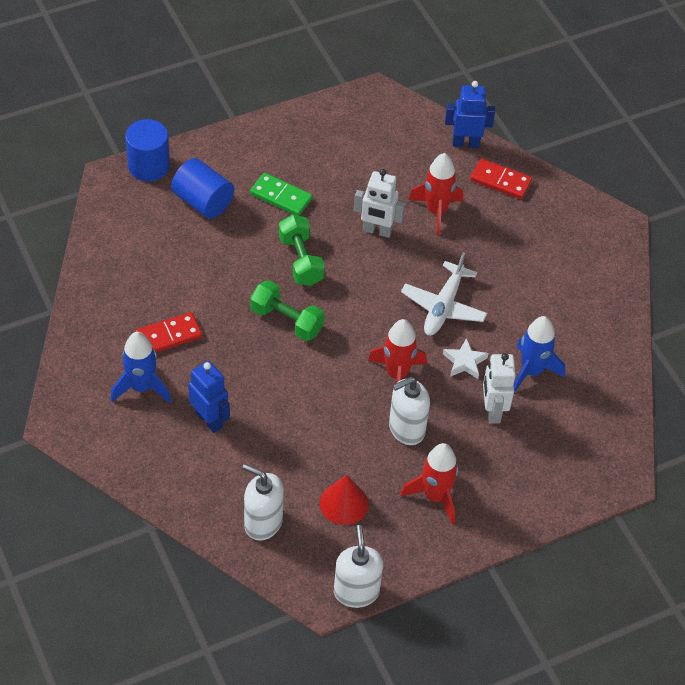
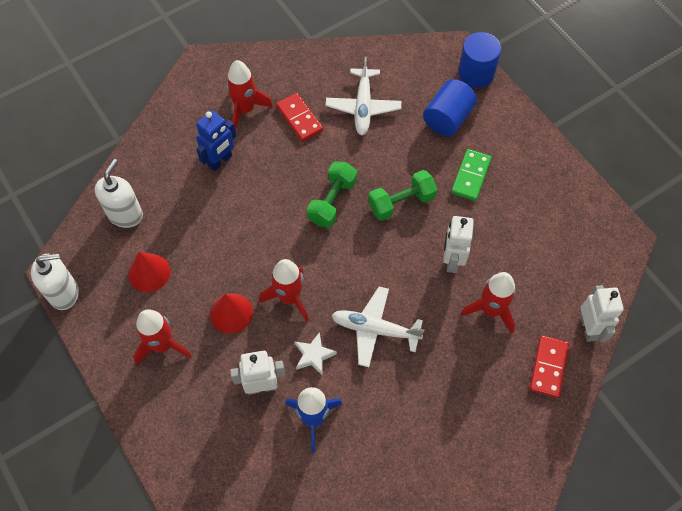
camera: 85 degrees right, 10 degrees up
(142, 387) = (245, 109): blue rocket -> red rocket
(167, 274) = (363, 107): none -> white plane
(406, 429) = (231, 313): white soap dispenser -> red cone
(465, 143) = (589, 328): blue robot -> white robot

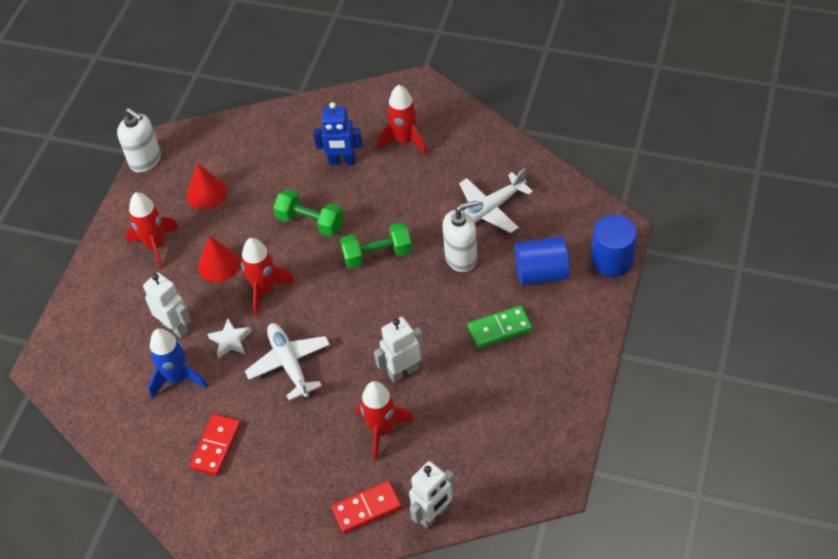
camera: 55 degrees right, 10 degrees down
(125, 215) = (240, 144): white soap dispenser -> white soap dispenser (461, 258)
(299, 119) = (433, 179): red domino -> red domino (216, 446)
(401, 202) = (423, 299): green dumbbell -> green dumbbell (310, 222)

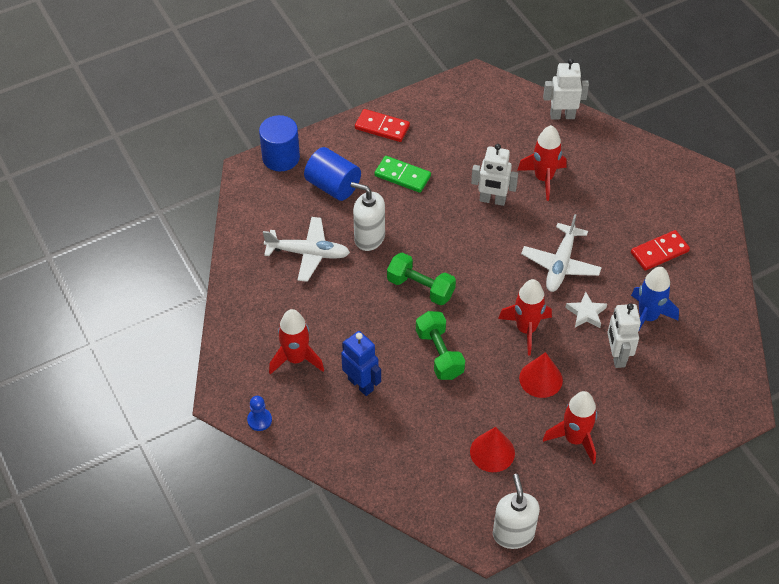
camera: 140 degrees left, 0 degrees up
(367, 508) = (597, 147): red domino -> red domino (382, 127)
(381, 92) = (259, 420): none -> blue pawn

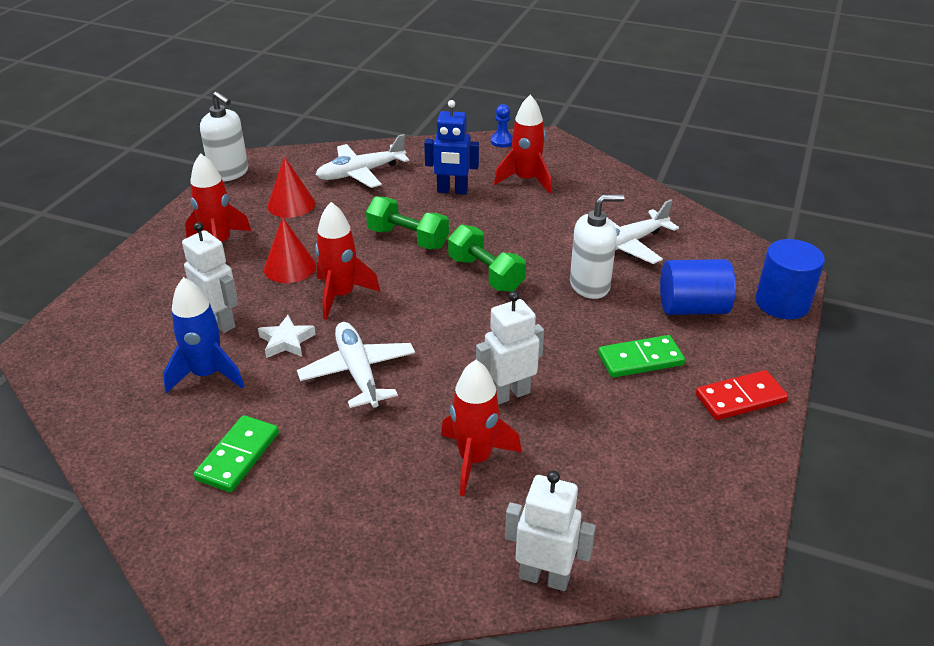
camera: 140 degrees right, 15 degrees down
(408, 457) = (360, 173): none -> white plane
(420, 288) = (485, 274): green dumbbell -> green dumbbell turned 60 degrees clockwise
(562, 115) = (544, 577): white robot -> white robot turned 120 degrees counterclockwise
(659, 252) = (238, 456): red domino -> green domino

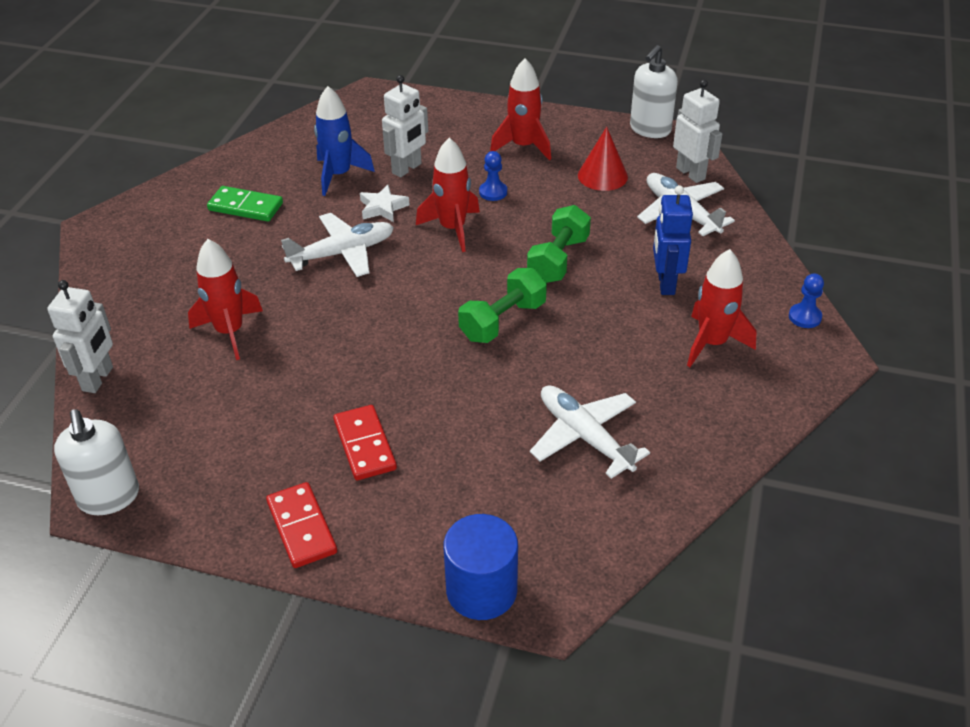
camera: 85 degrees right, 5 degrees up
(290, 267) = (493, 192): red cone -> blue pawn
(509, 394) = (312, 348): white robot -> white robot (691, 173)
(590, 285) = (493, 404): white soap dispenser -> white soap dispenser (109, 497)
(640, 359) = (364, 445): green domino -> red domino
(692, 308) = (460, 496): blue cylinder -> none

